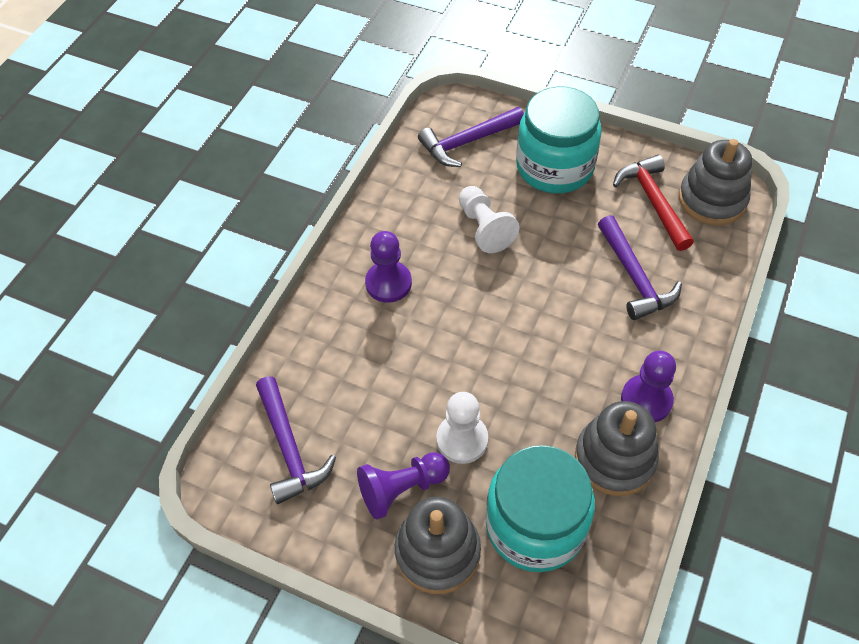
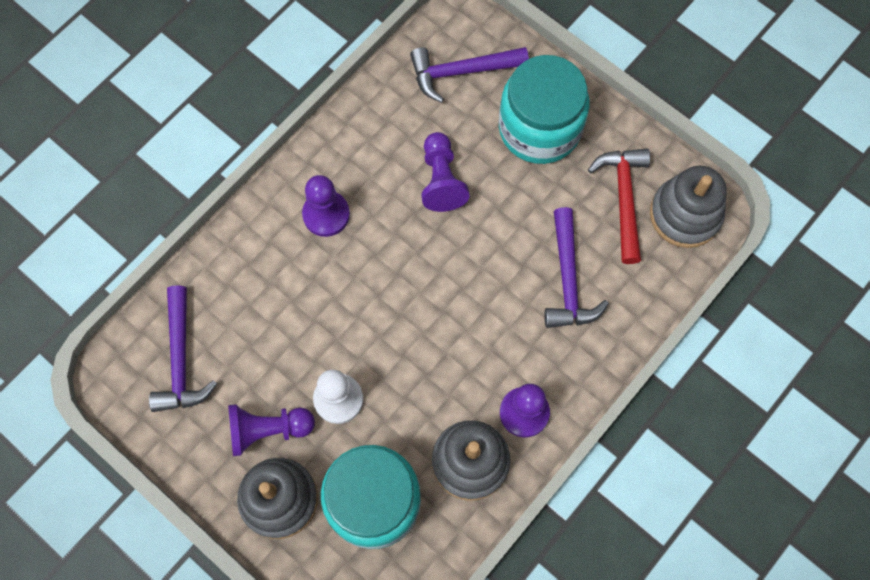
camera: 15 degrees right, 15 degrees up
(484, 228) = (441, 180): white pawn -> purple pawn

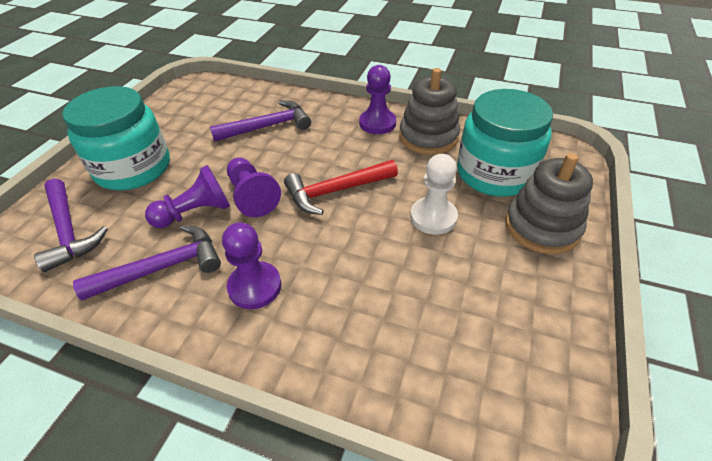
camera: 110 degrees left, 25 degrees down
(181, 360) = (481, 360): purple hammer -> purple hammer (163, 267)
(268, 430) = (494, 255): purple pawn -> purple pawn (252, 196)
(623, 199) = (193, 117): red hammer -> red hammer (336, 191)
(685, 214) = (200, 92): grey stacking toy -> none

